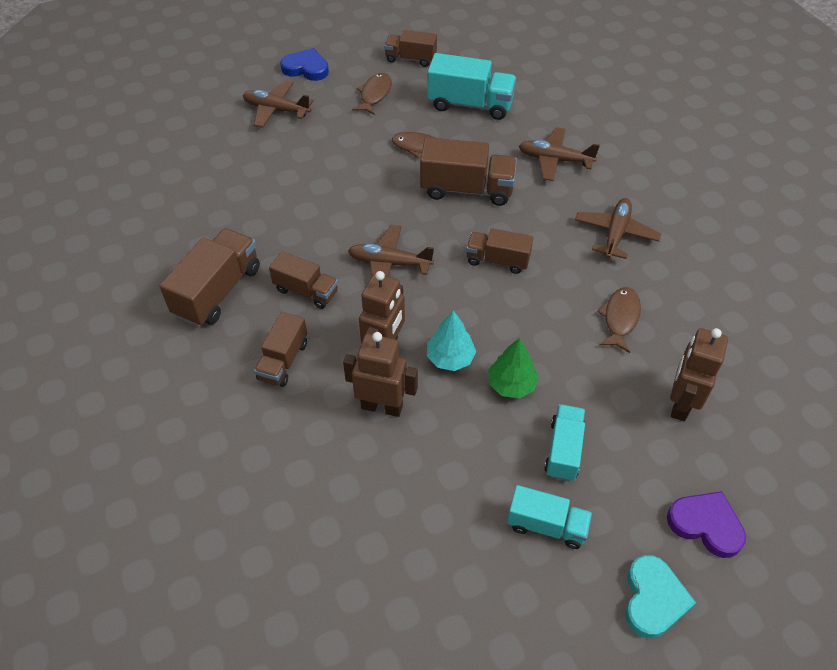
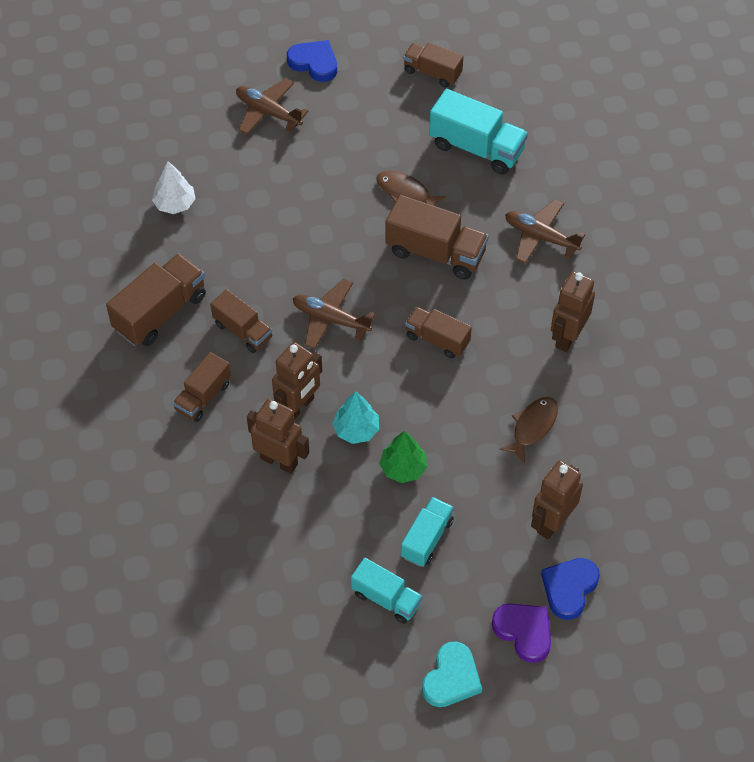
camera: 15 degrees right, 5 degrees up
(208, 196) = (175, 204): none -> white tree
(375, 94) = (378, 113): brown fish -> none
(615, 234) = (567, 337): brown plane -> brown robot
(729, 466) = (569, 588): none -> blue heart

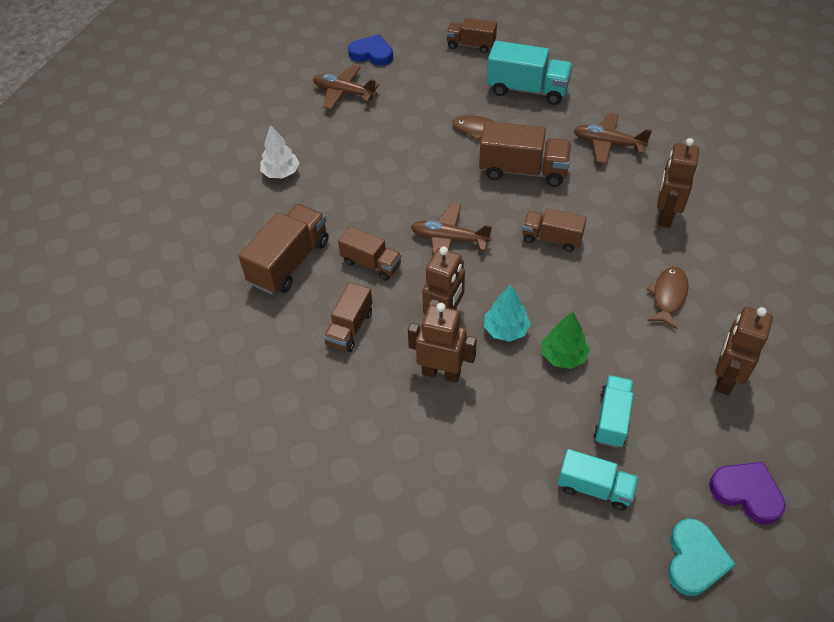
camera: 10 degrees left, 5 degrees down
(569, 588) = (770, 438): blue heart -> none

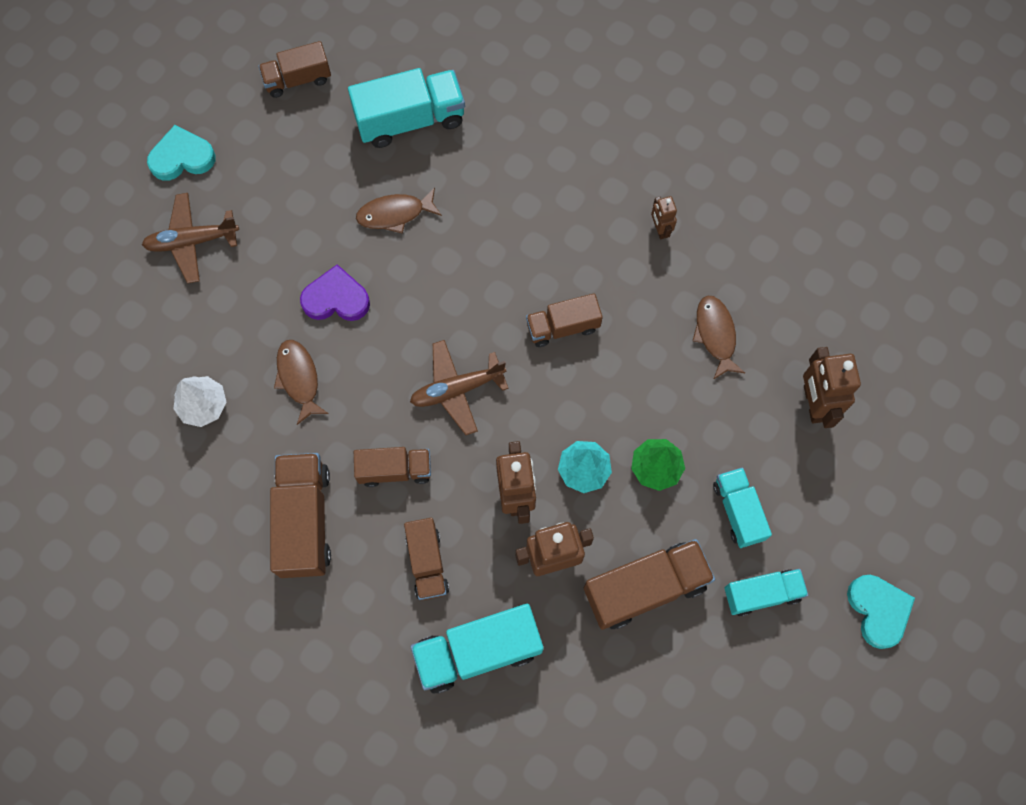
camera: 35 degrees left, 20 degrees up
(342, 401) = (478, 651): none -> turquoise truck
(350, 186) = (299, 378): none -> brown fish
(372, 54) = (182, 157): blue heart -> turquoise heart
(523, 171) = (478, 248): brown truck -> brown truck (645, 588)
(608, 144) = (547, 157): brown plane -> none
(665, 215) = (660, 229): brown robot -> brown robot, size x0.55
(746, 493) = (888, 517): purple heart -> purple heart (336, 298)

